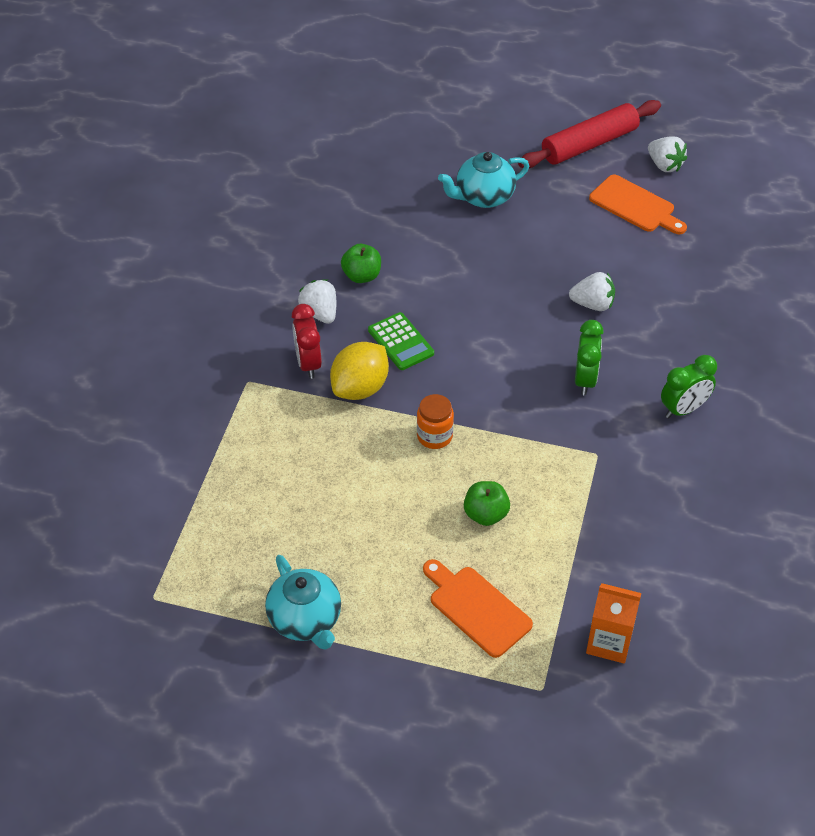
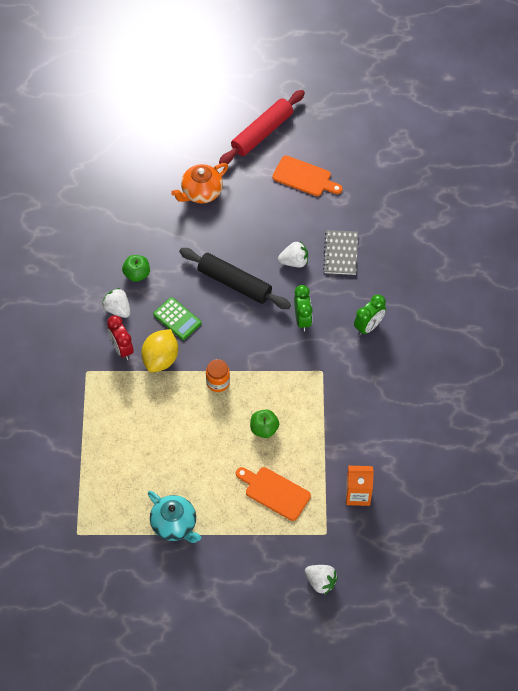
camera: 15 degrees left, 10 degrees up
(483, 197) = (201, 192): turquoise teapot -> orange teapot
(498, 314) = (234, 283): none -> black rolling pin
(664, 165) = (317, 139): white strawberry -> white strawberry (321, 582)
(664, 307) = (340, 253): none -> grey notebook

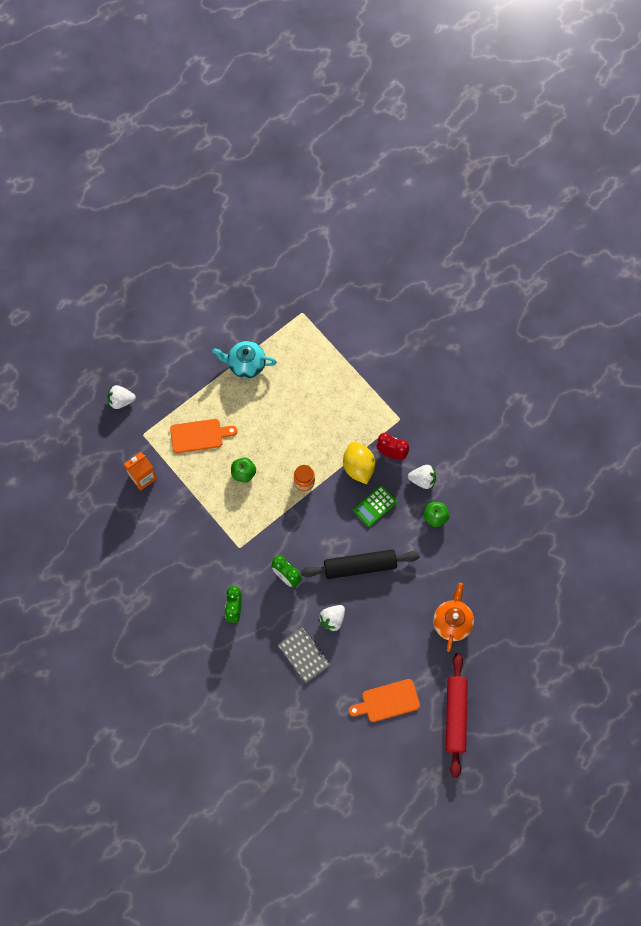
camera: 140 degrees right, 10 degrees up
(177, 319) = (375, 506): green calculator -> green calculator turned 45 degrees counterclockwise

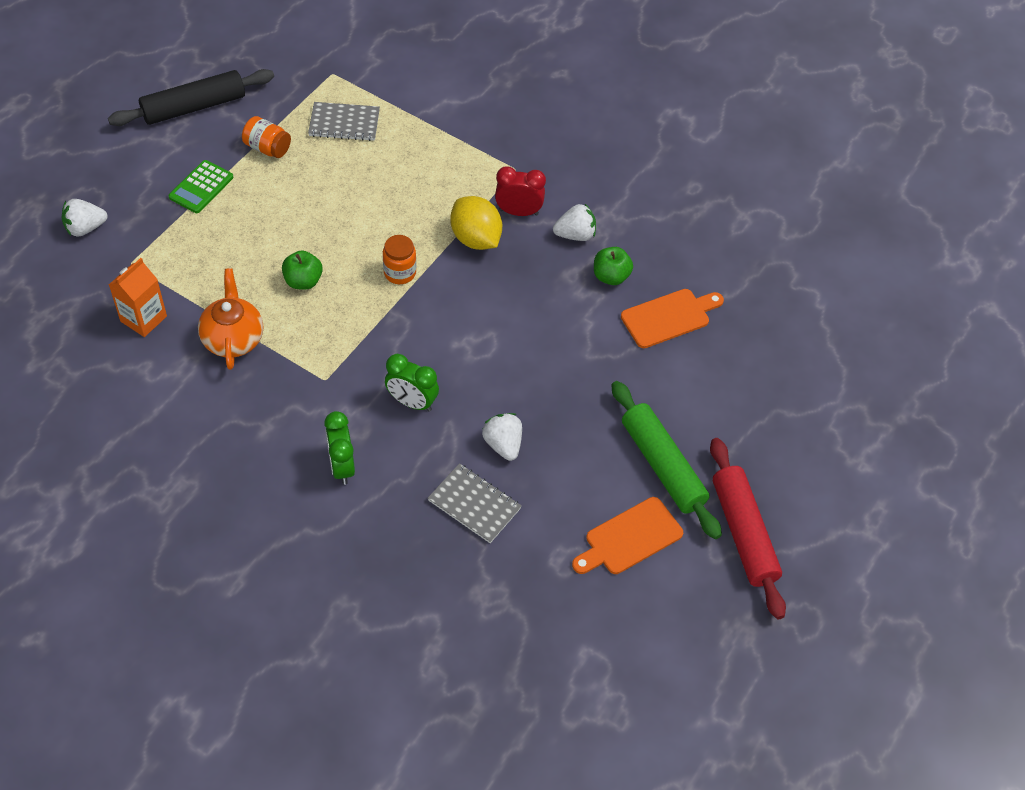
camera: 20 degrees left, 15 degrees down
(199, 435) = (220, 247): orange cutting board -> orange cutting board (669, 317)
(246, 364) = (267, 148): turquoise teapot -> orange jar
(299, 356) = (344, 123): none -> grey notebook
(332, 619) = (503, 444): white strawberry -> white strawberry turned 135 degrees clockwise
(360, 566) = (521, 363): black rolling pin -> black rolling pin (194, 107)
(375, 506) = (517, 281): green calculator -> green calculator (201, 187)
(422, 659) = (662, 466): none -> green rolling pin
(452, 622) = (688, 405): orange teapot -> orange teapot (233, 339)

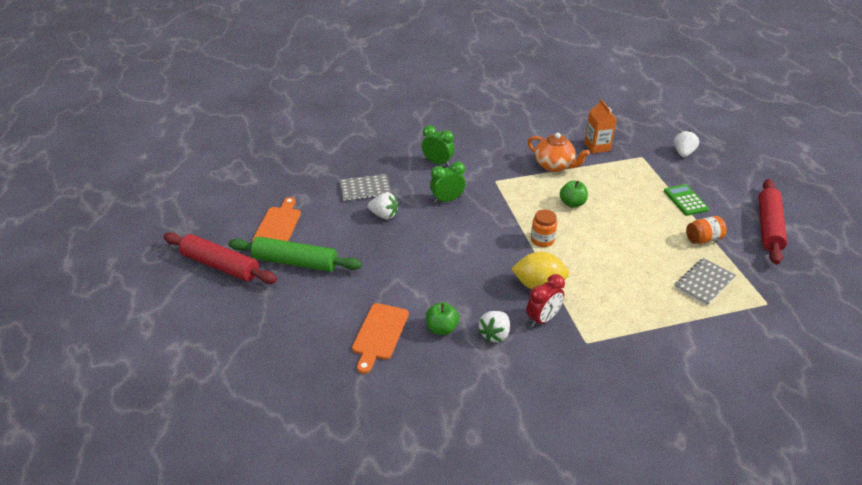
camera: 135 degrees right, 15 degrees down
(194, 107) = (768, 227): black rolling pin -> red rolling pin

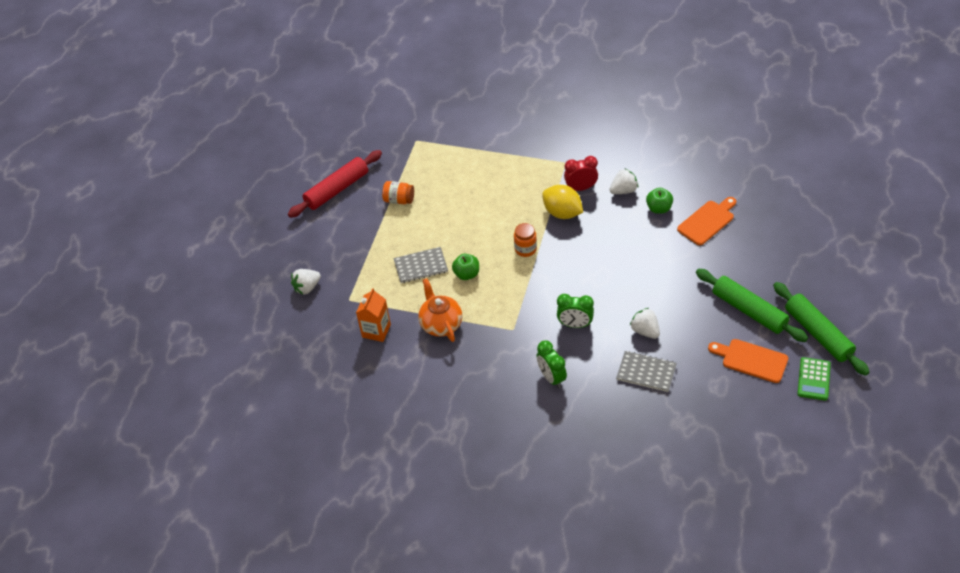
camera: 145 degrees left, 10 degrees up
(220, 265) = (818, 334): red rolling pin -> green rolling pin
(278, 225) = (751, 360): orange cutting board -> orange cutting board turned 75 degrees clockwise
(685, 200) = (369, 238): green calculator -> green calculator (813, 379)
(704, 283) = (440, 169): grey notebook -> grey notebook (421, 266)

